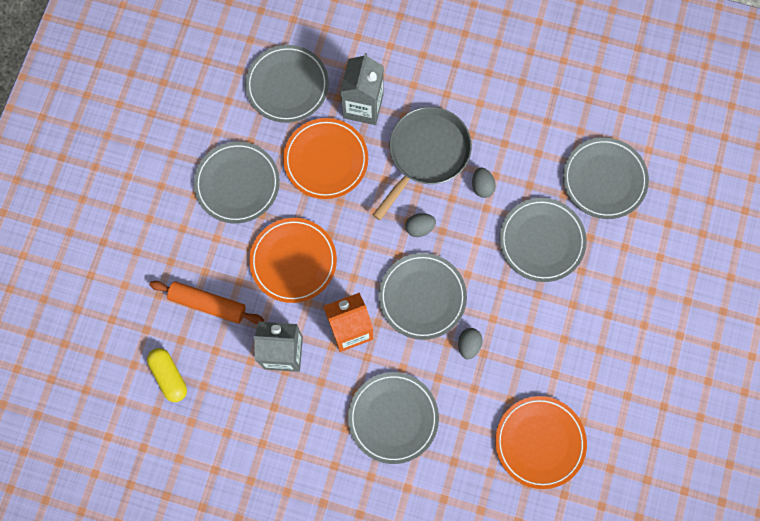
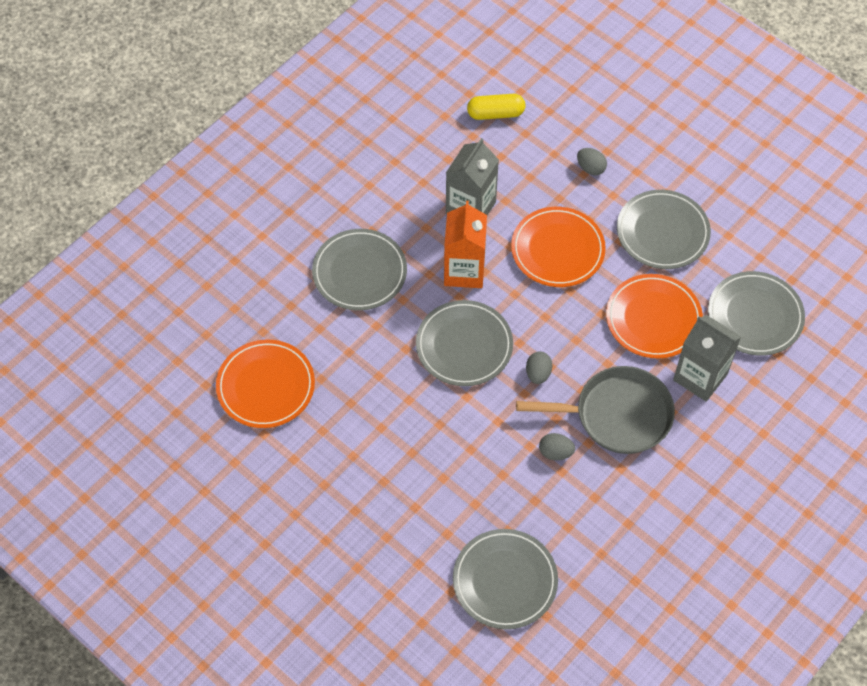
camera: 115 degrees right, 15 degrees down
(208, 304) = (549, 165): orange rolling pin -> none
(426, 153) = (618, 415): grey pan -> grey pan turned 60 degrees counterclockwise
(468, 345) = (394, 366): grey egg -> grey egg (590, 168)
(541, 241) = (467, 483): grey plate -> none

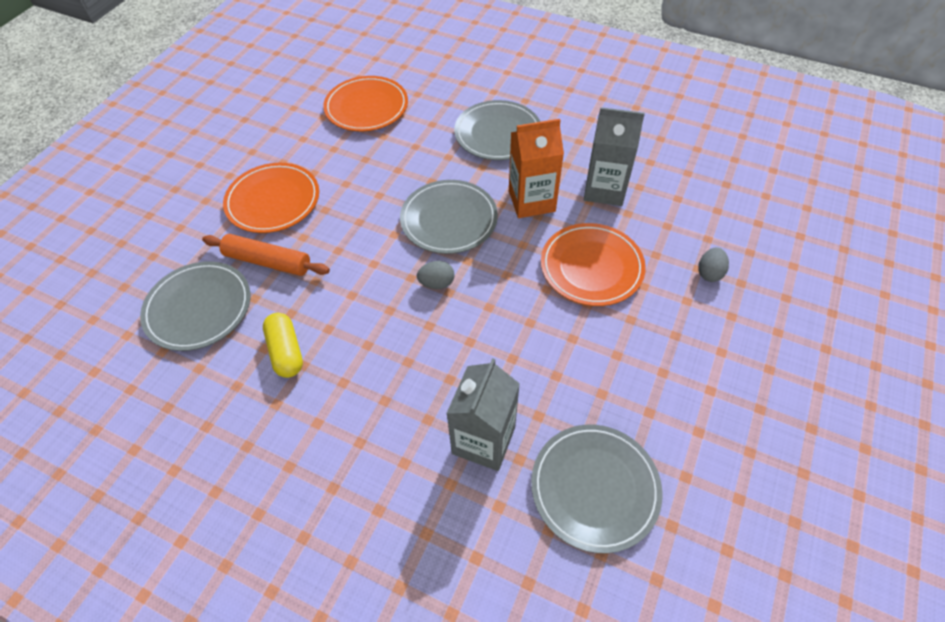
camera: 75 degrees right, 5 degrees down
(465, 513) = (268, 261): none -> orange rolling pin
(495, 113) = (725, 183): yellow capsule -> yellow capsule (286, 351)
(555, 452) = (349, 318): grey egg -> none
(618, 415) = (408, 365): grey pan -> none
(653, 318) = (544, 374): orange plate -> orange plate (273, 201)
(662, 232) = (664, 358): grey plate -> none

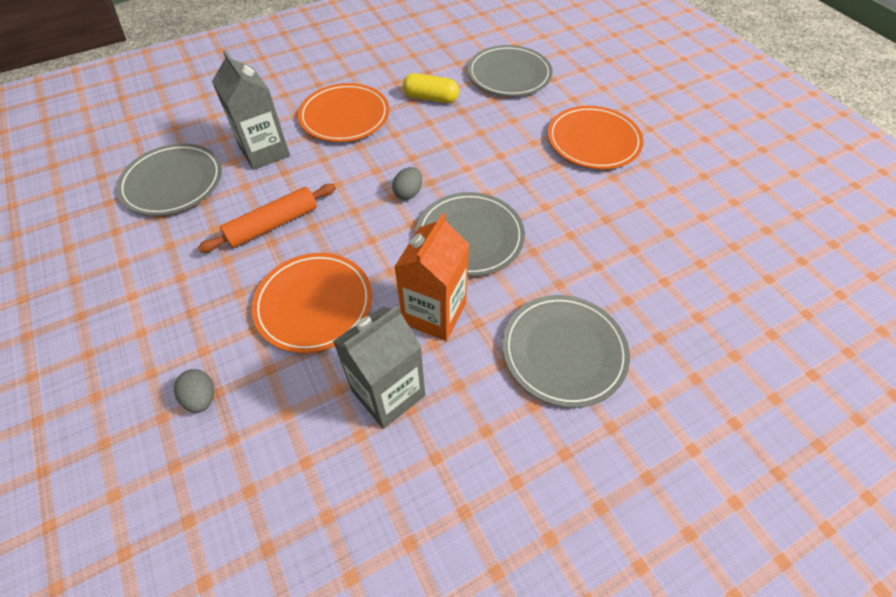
camera: 125 degrees right, 0 degrees up
(268, 261) = (523, 116): orange rolling pin -> orange rolling pin (273, 224)
(366, 107) = (698, 258): orange plate -> orange plate (345, 116)

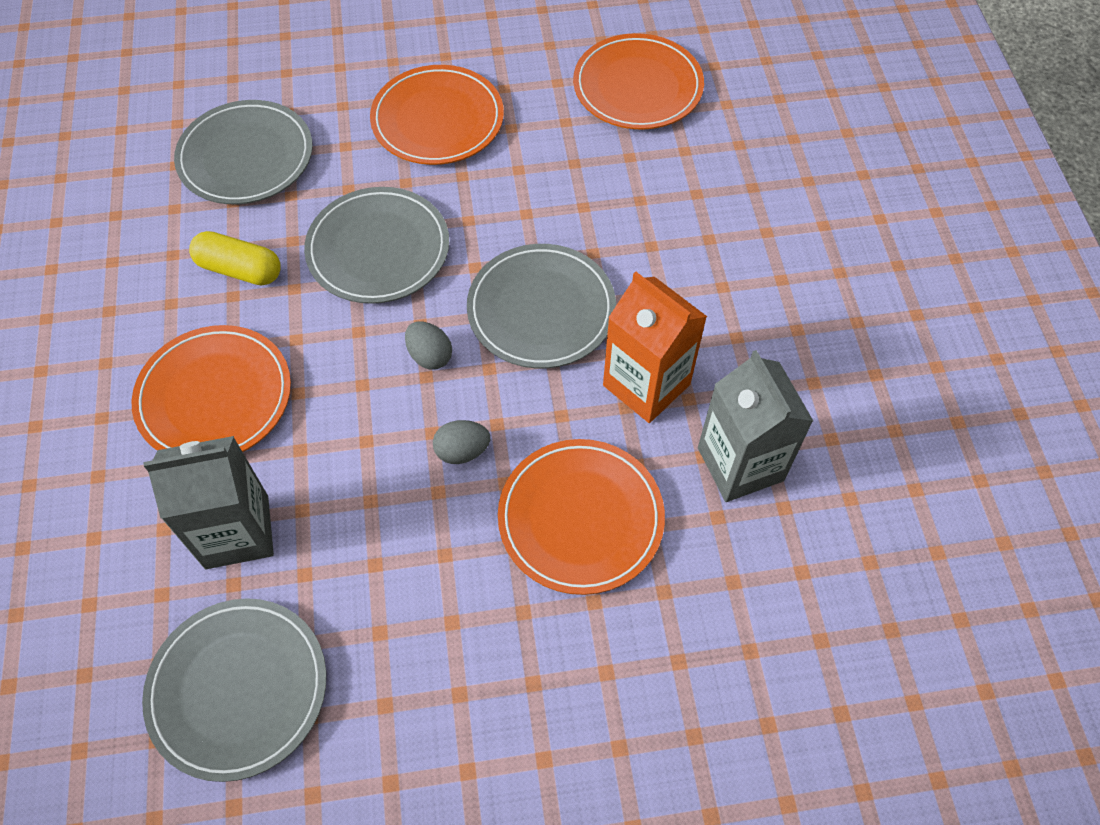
camera: 70 degrees left, 5 degrees up
(201, 398) = (681, 681): grey egg -> grey egg (462, 451)
(273, 224) = (410, 545): orange rolling pin -> none
(431, 98) = (240, 269): yellow capsule -> yellow capsule turned 75 degrees clockwise
(563, 351) = (742, 277): grey plate -> grey plate (378, 249)
(705, 235) = (637, 87): none -> orange plate

